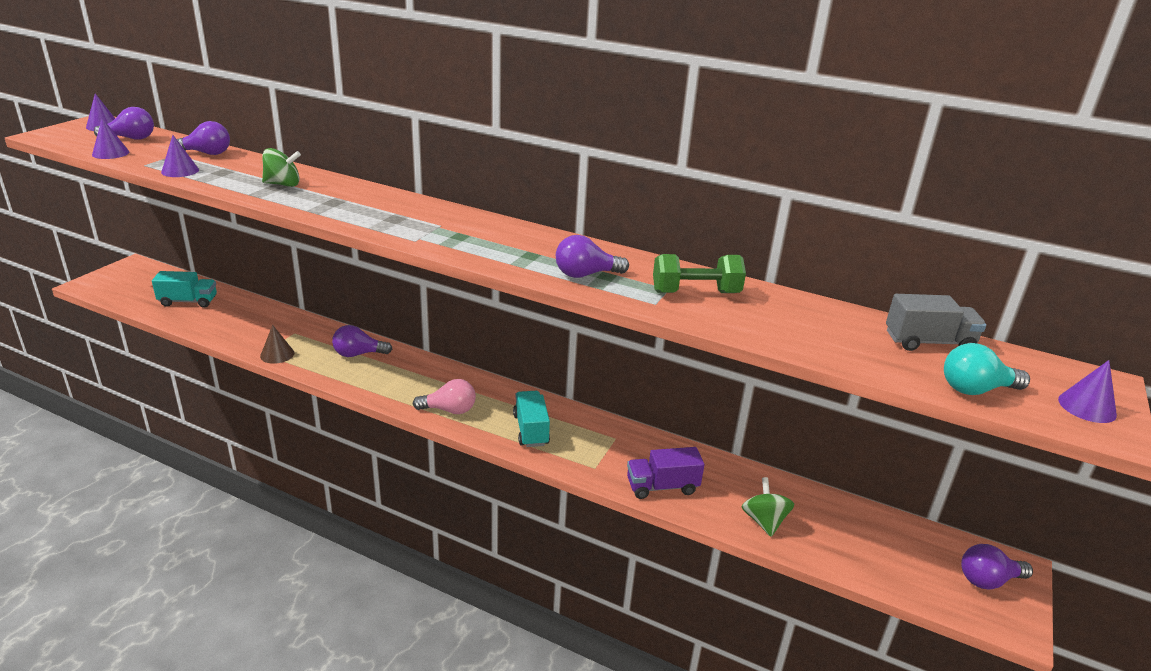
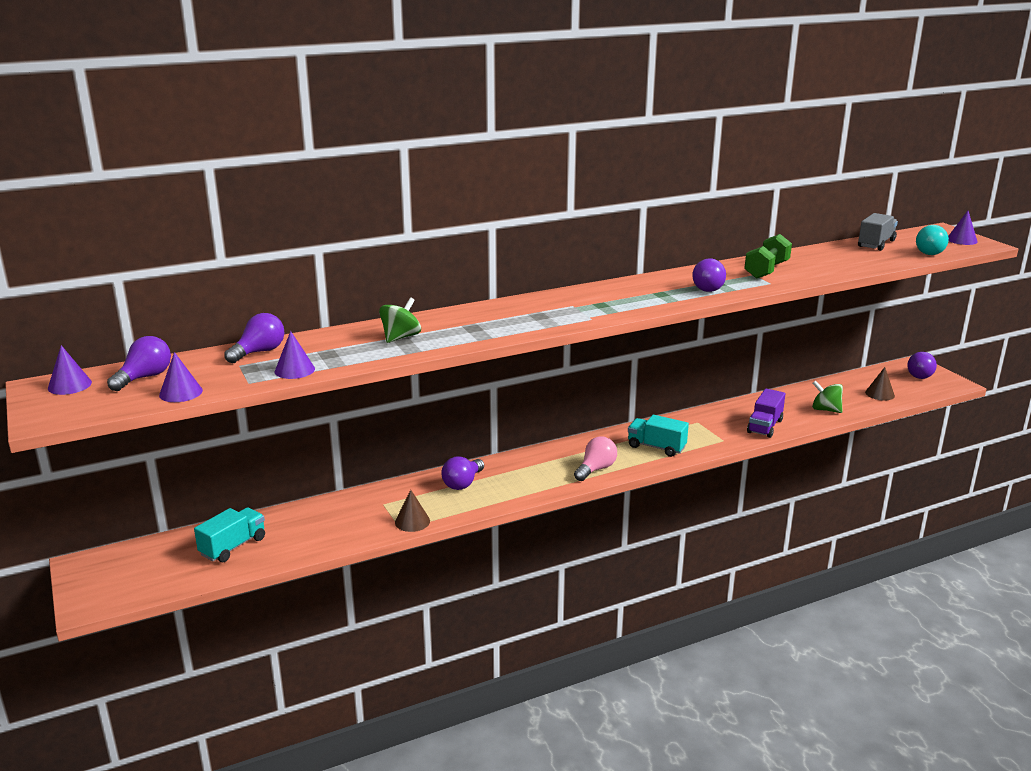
camera: 50 degrees left, 5 degrees down
(872, 556) = (880, 394): none -> brown cone

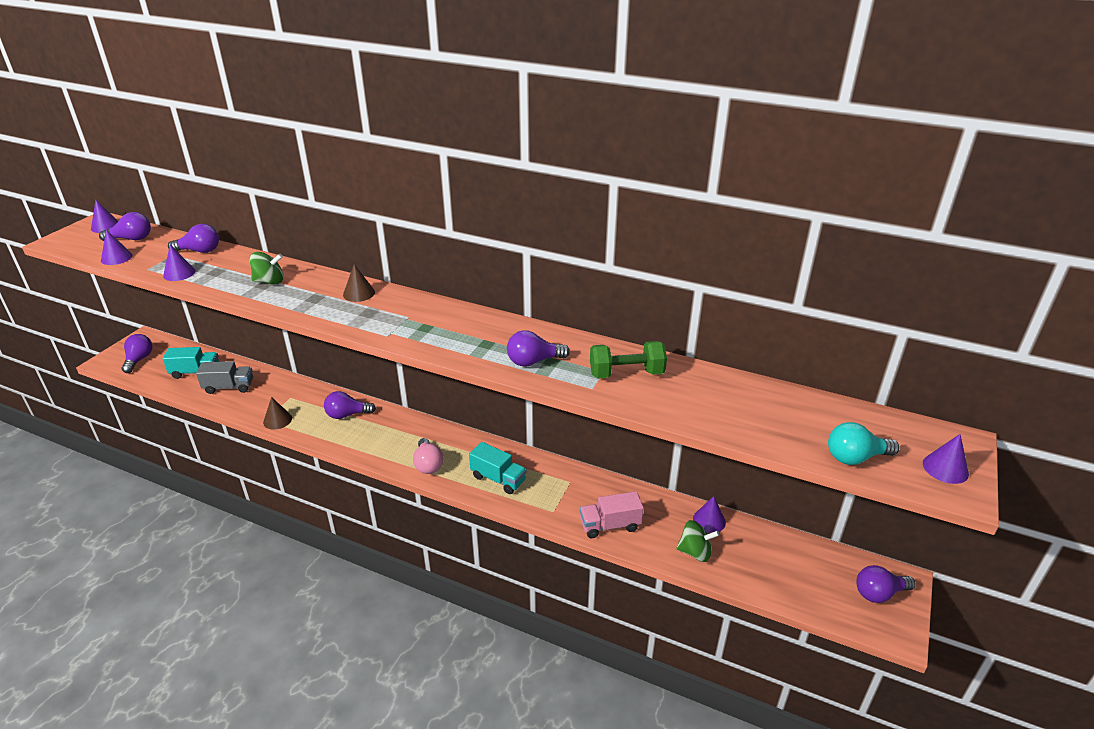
camera: 50 degrees right, 10 degrees up
(132, 578) = (139, 360): none -> purple light bulb
(596, 469) = (428, 464): pink light bulb -> pink light bulb turned 75 degrees clockwise
(656, 447) = (498, 479): turquoise truck -> turquoise truck turned 135 degrees clockwise
(765, 426) = (610, 525): purple truck -> pink truck
(800, 393) = (709, 520): none -> purple cone
(825, 410) = (695, 552): green spinning top -> green spinning top turned 105 degrees clockwise
(876, 244) = (820, 411): grey truck -> grey truck (229, 387)
(880, 394) = (784, 578): brown cone -> brown cone (359, 293)

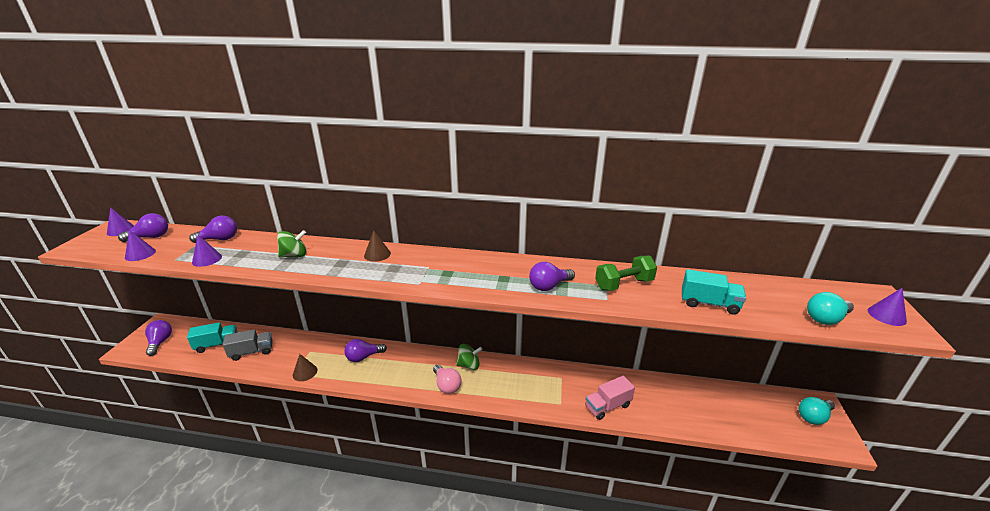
camera: 15 degrees left, 5 degrees down
(498, 479) = (507, 386): turquoise truck -> turquoise truck (709, 303)
(695, 552) = (678, 414): green spinning top -> green spinning top (469, 365)
(709, 520) = (673, 387): purple cone -> none
(879, 593) = (813, 417): purple light bulb -> turquoise light bulb

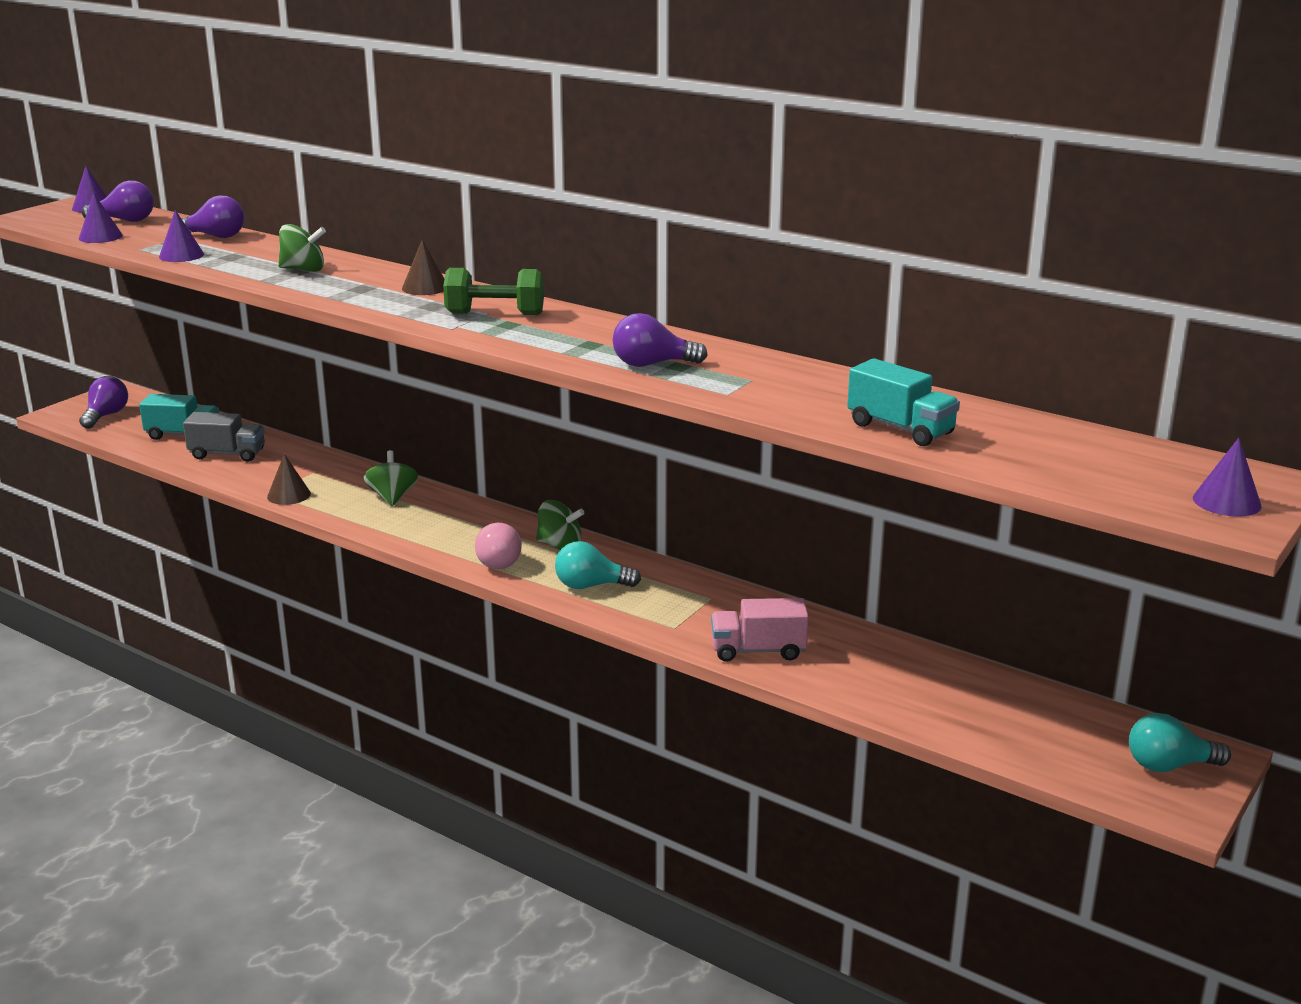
camera: 25 degrees right, 5 degrees down
(363, 357) = (392, 497): purple light bulb -> green spinning top
(624, 284) = (784, 384): green dumbbell -> green dumbbell (495, 314)
(826, 319) = (1091, 482): turquoise light bulb -> turquoise light bulb (591, 586)

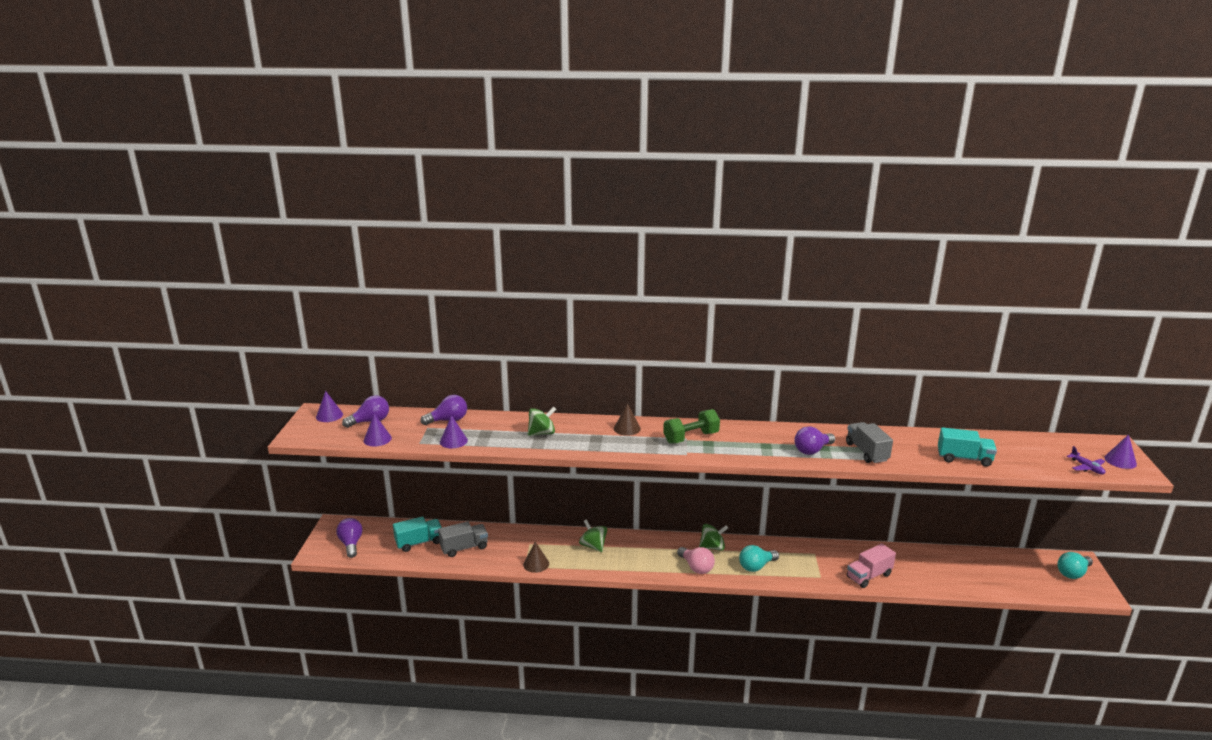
camera: 30 degrees left, 0 degrees up
(739, 385) = (867, 452): none -> grey truck
(1128, 493) = (1086, 467): none -> purple plane

